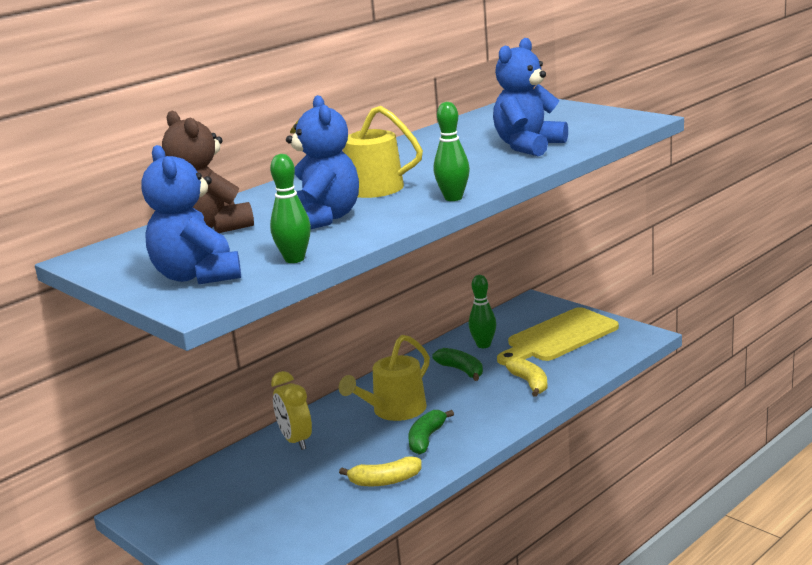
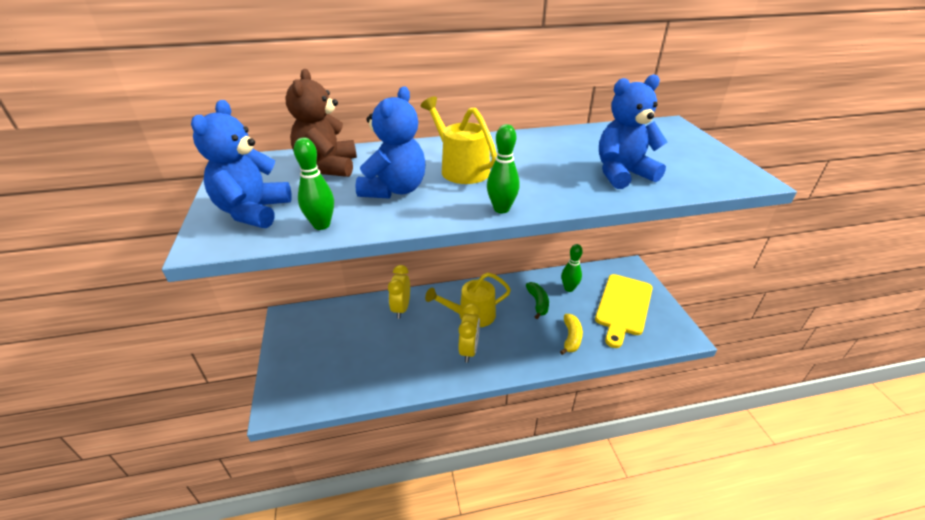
camera: 30 degrees right, 15 degrees up
(385, 481) = (416, 372): yellow banana -> none
(426, 439) = (469, 350): green banana -> yellow clock
(559, 337) = (623, 306): yellow cutting board -> yellow cutting board turned 60 degrees counterclockwise

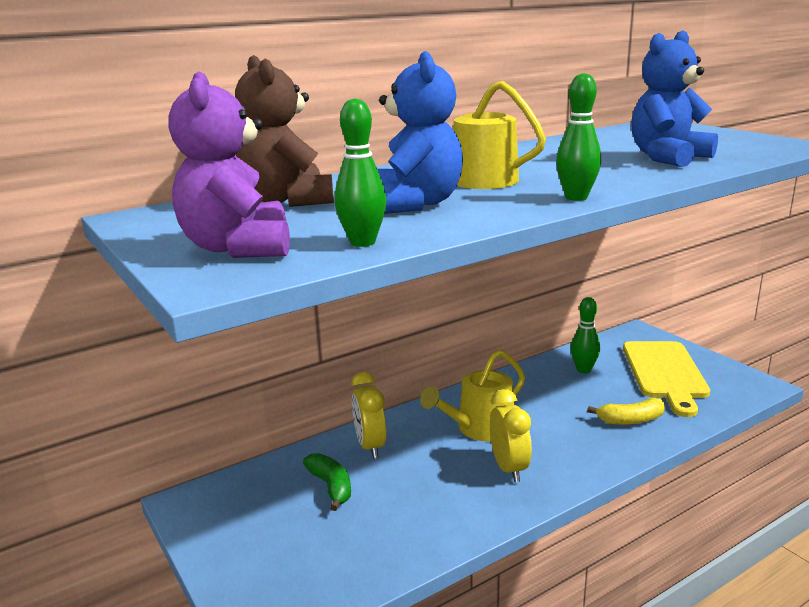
camera: 20 degrees left, 15 degrees down
(253, 211) = (238, 248): blue teddy bear -> purple teddy bear
(538, 303) = (557, 394): green banana -> green banana (331, 487)
(571, 338) = (630, 420): yellow banana -> yellow banana turned 90 degrees clockwise

